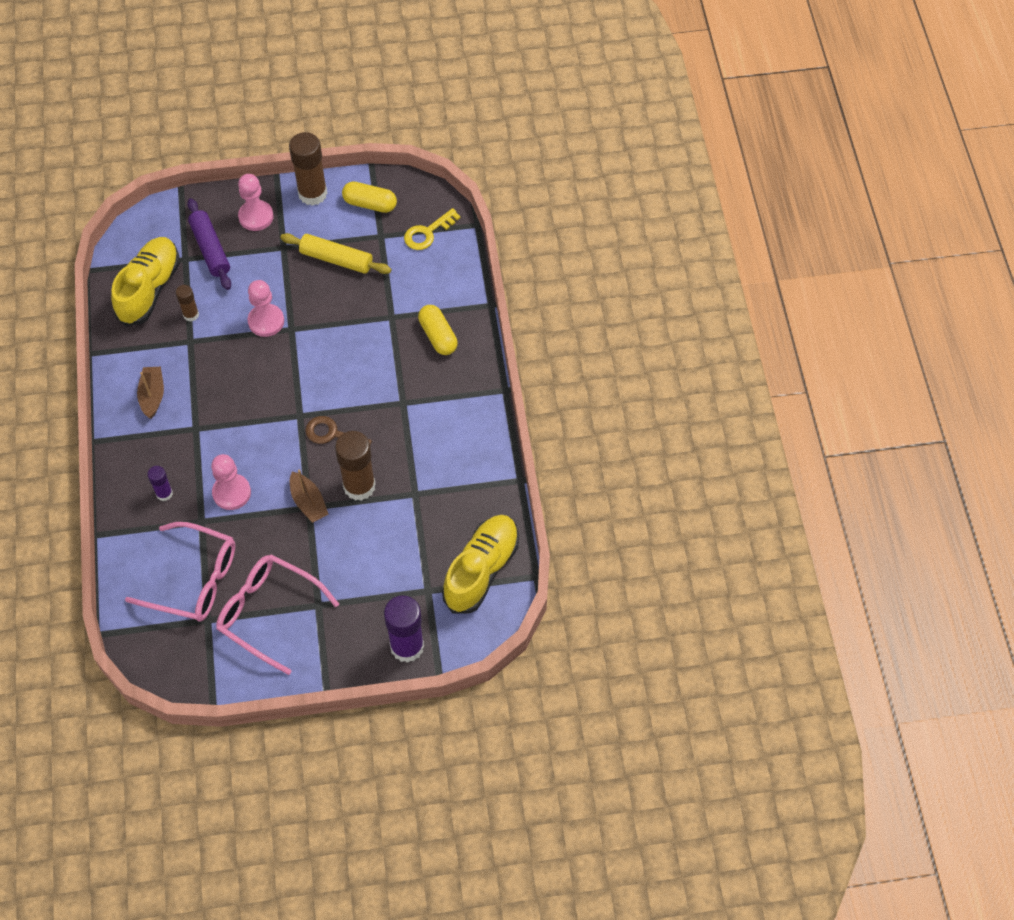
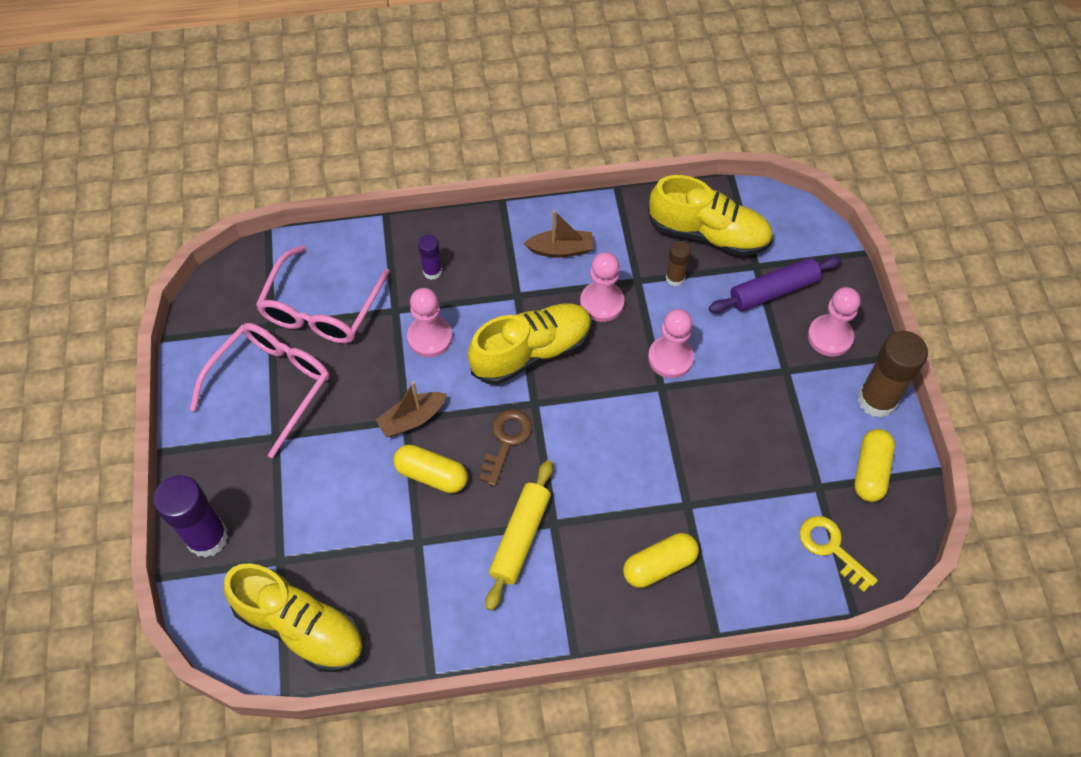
camera: 90 degrees right, 0 degrees up
(209, 367) = (602, 303): none -> pink pawn
(252, 417) = (531, 352): none -> yellow shoe
(336, 259) = (773, 433): yellow rolling pin -> yellow rolling pin (520, 538)
(359, 486) = (431, 475): brown glue stick -> yellow capsule

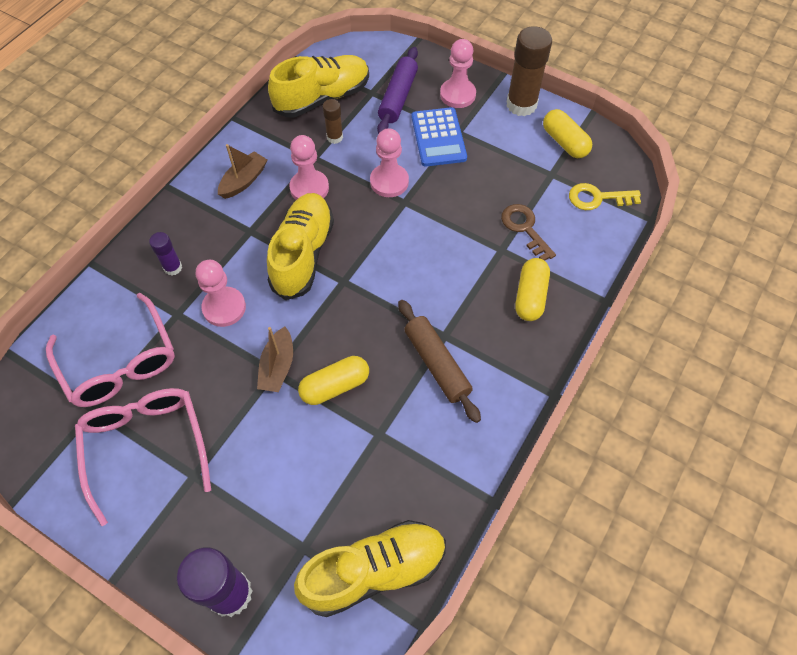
camera: 50 degrees left, 0 degrees up
(506, 441) = (355, 319): brown key -> brown key (525, 228)
(520, 538) = (437, 364): yellow rolling pin -> brown rolling pin
(761, 359) = (438, 137): none -> blue calculator

